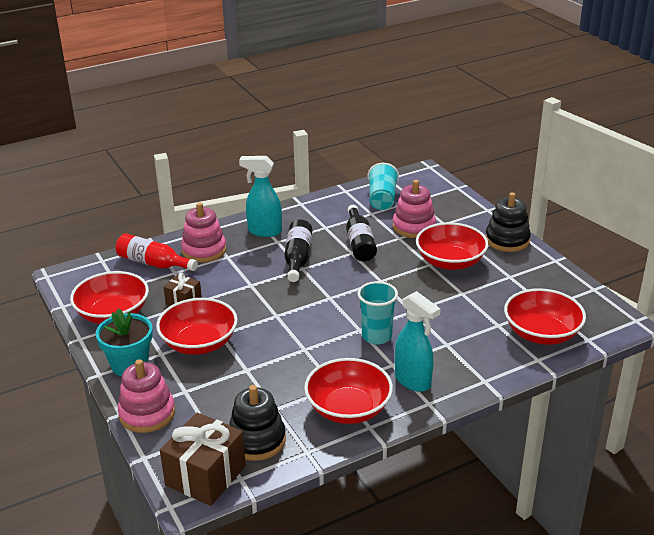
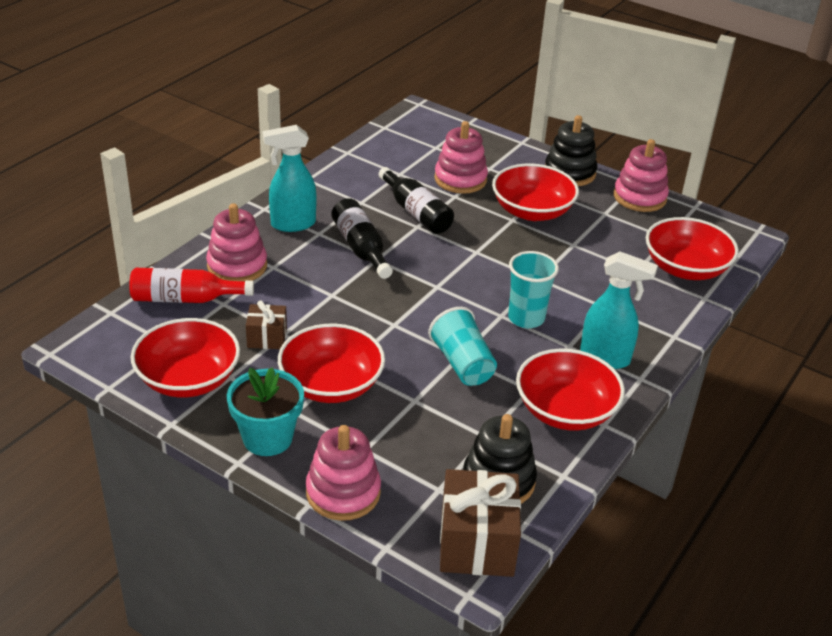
camera: 30 degrees left, 5 degrees up
(382, 199) = (398, 154): turquoise cup -> turquoise cup (462, 364)
(551, 271) = (639, 197): none -> pink stacking toy

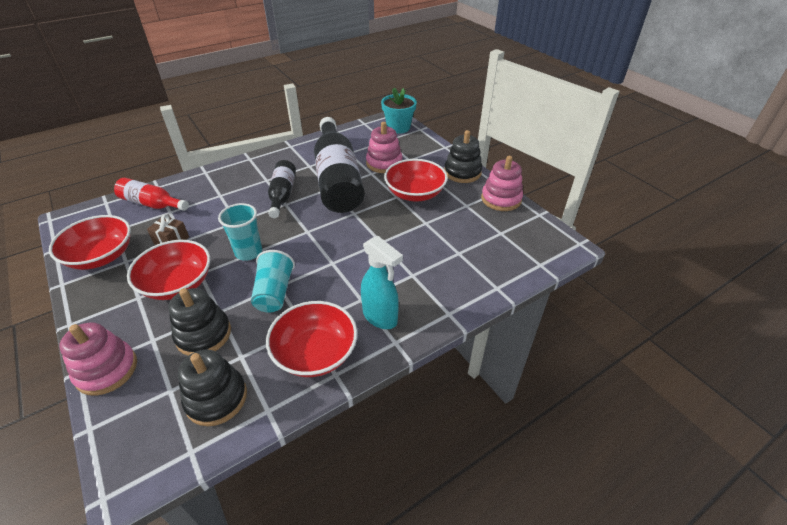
camera: 25 degrees right, 5 degrees up
(237, 266) = (200, 190): pink stacking toy -> none
(267, 438) = (103, 311): turquoise flower pot -> turquoise flower pot (398, 128)
(292, 224) = (256, 171): turquoise spray bottle -> none
(416, 212) = (337, 179): black bottle -> black bottle, size x1.92
(421, 427) = (203, 334): none -> black stacking toy
(477, 543) = (152, 450): brown gift -> none
(526, 318) = (347, 269): turquoise cup -> turquoise cup (248, 252)
(685, 268) = (498, 260): red bowl -> none

